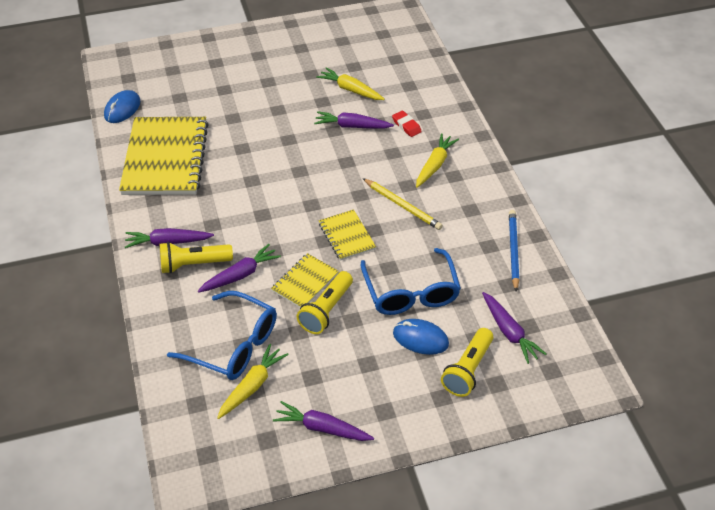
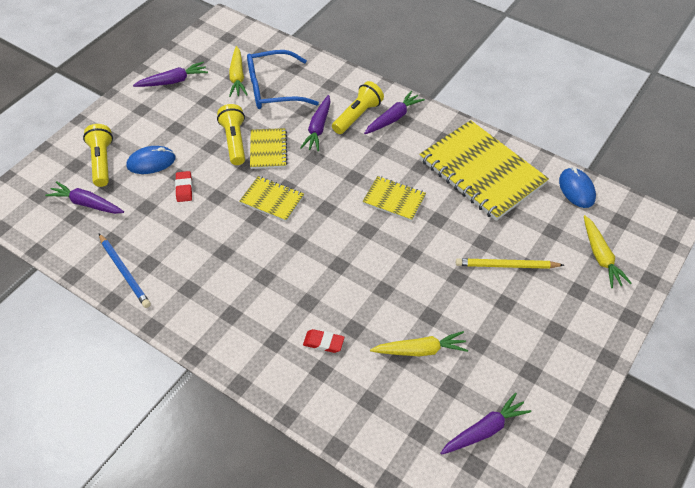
camera: 140 degrees right, 5 degrees up
(254, 179) = (394, 200): none -> yellow notebook
(352, 126) = (373, 306): purple carrot -> purple carrot (484, 430)
(402, 205) = (251, 254): yellow pencil -> yellow pencil (506, 266)
(411, 292) = (184, 188): blue glasses -> red eraser
(435, 165) = (258, 314): yellow carrot -> yellow carrot (600, 256)

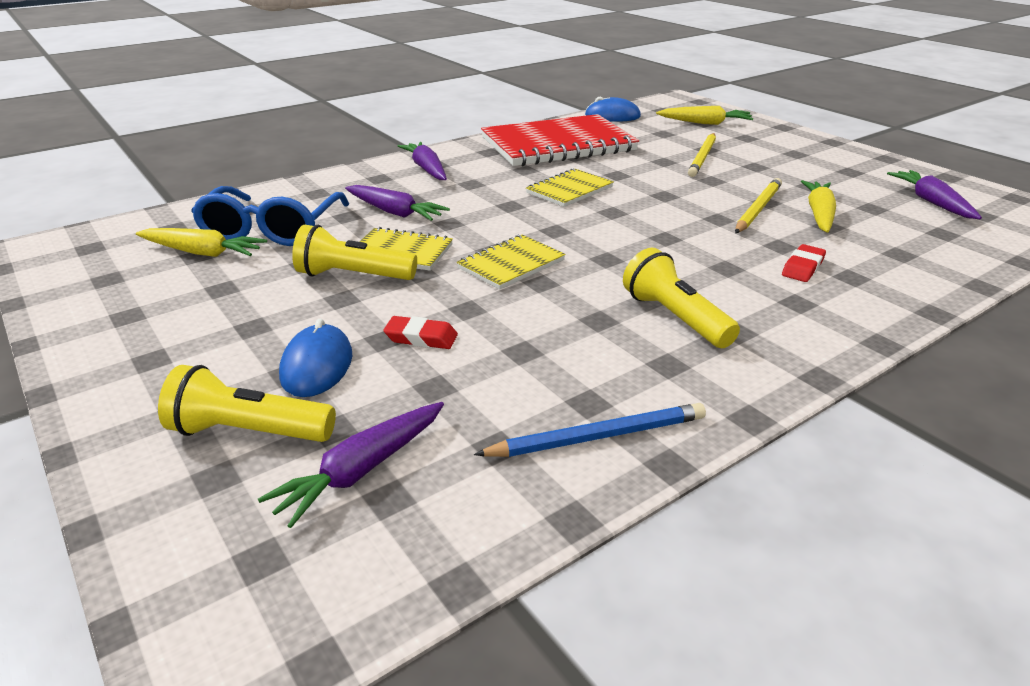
camera: 70 degrees left, 20 degrees down
(173, 81) = (121, 313): purple carrot -> none
(357, 116) = (399, 186): yellow flashlight -> yellow flashlight (675, 318)
(412, 311) = (757, 209): none -> yellow pencil
(482, 172) = (558, 145): yellow notebook -> red notebook

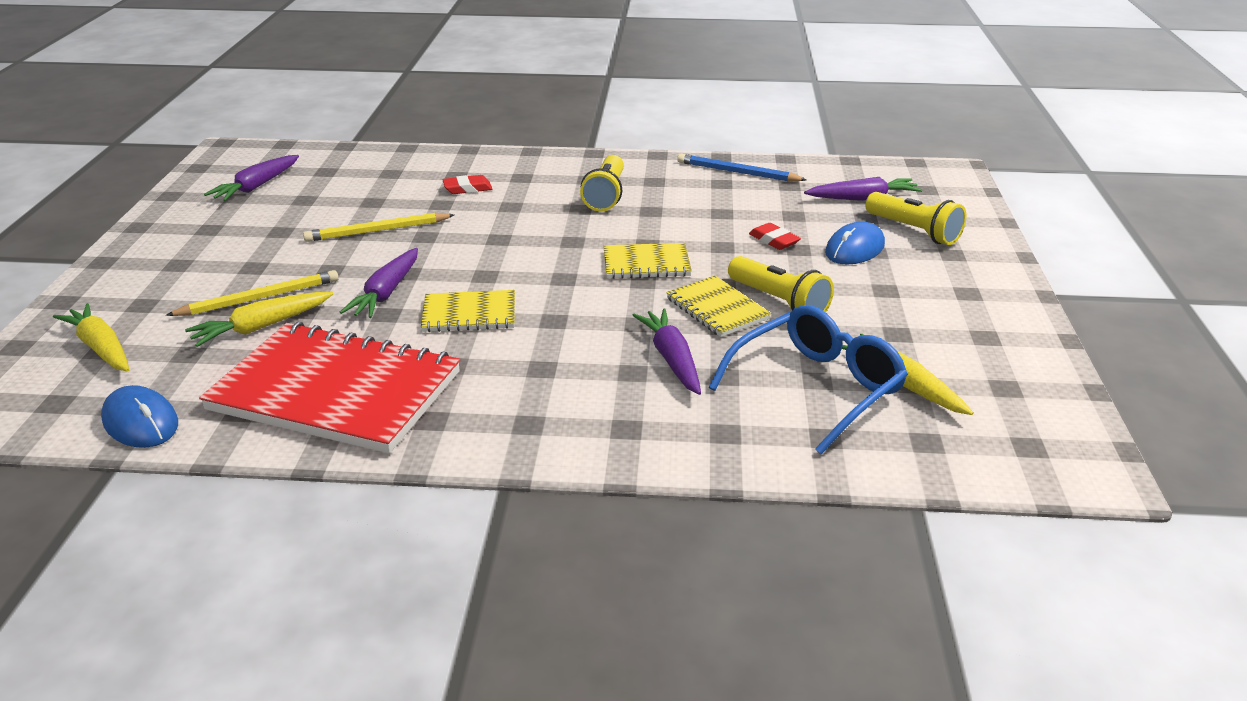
camera: 140 degrees left, 0 degrees up
(426, 169) = (552, 419): purple carrot -> purple carrot (386, 293)
(819, 214) = (352, 210): yellow carrot -> yellow carrot (262, 327)

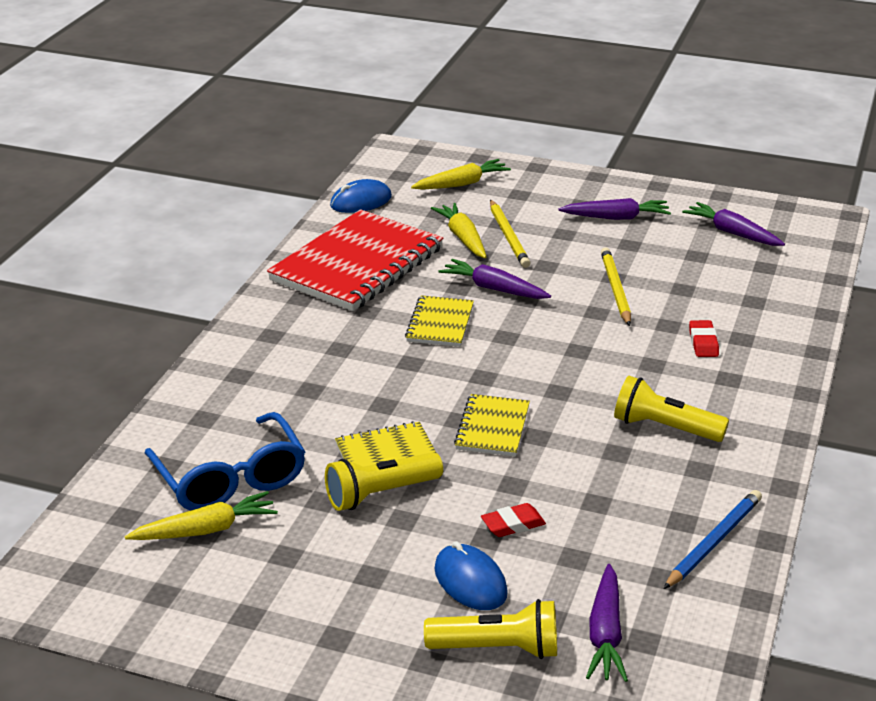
camera: 105 degrees right, 0 degrees up
(671, 359) = (317, 412): purple carrot -> purple carrot (616, 217)
(914, 231) = (497, 648): yellow flashlight -> yellow flashlight turned 150 degrees counterclockwise

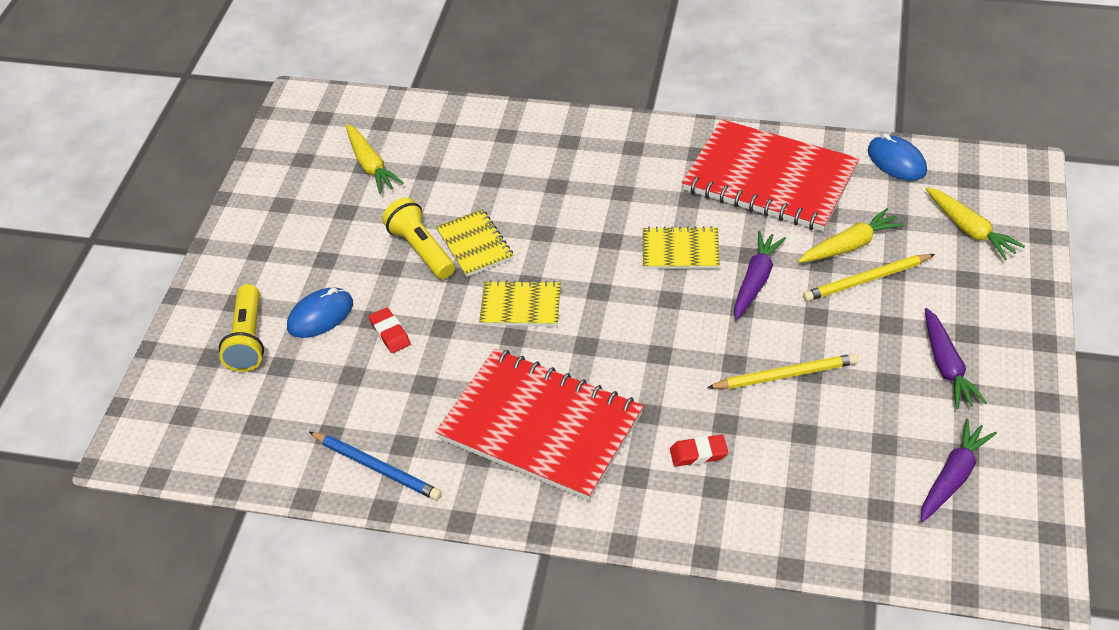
camera: 85 degrees right, 15 degrees up
(230, 478) = (431, 165): blue glasses -> none
(605, 634) = (263, 401): purple carrot -> none
(664, 428) = (540, 427): yellow flashlight -> red notebook

